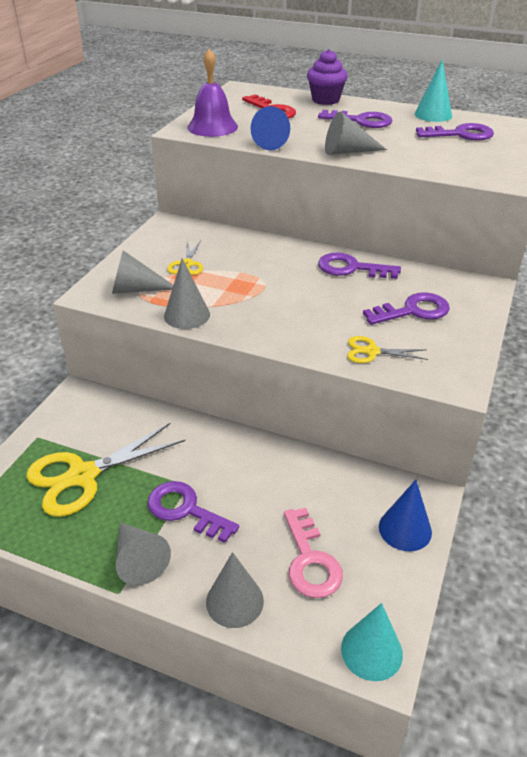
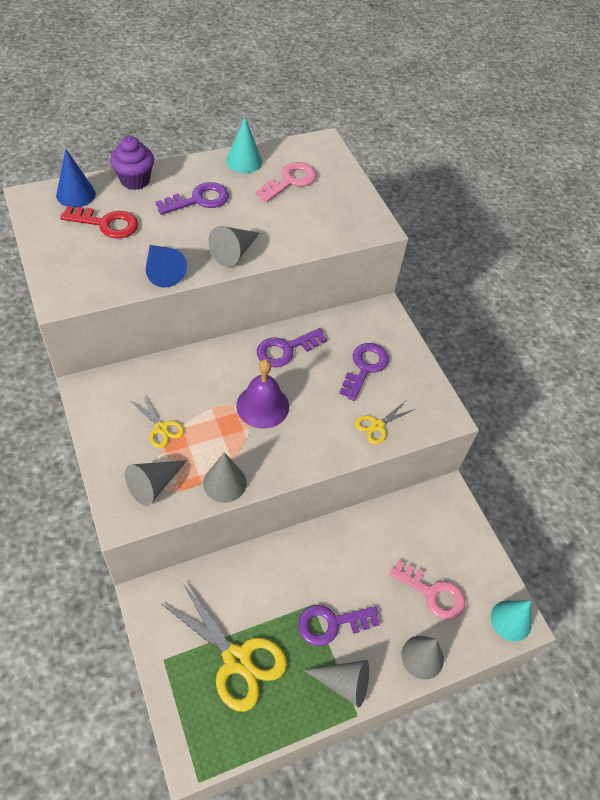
camera: 50 degrees left, 15 degrees up
(83, 476) = (237, 659): yellow scissors -> yellow scissors turned 60 degrees counterclockwise
(212, 127) = (82, 278): purple bell -> purple bell (262, 406)
(405, 529) = (457, 527): blue cone -> blue cone (76, 194)
(460, 134) = (290, 181): purple key -> pink key

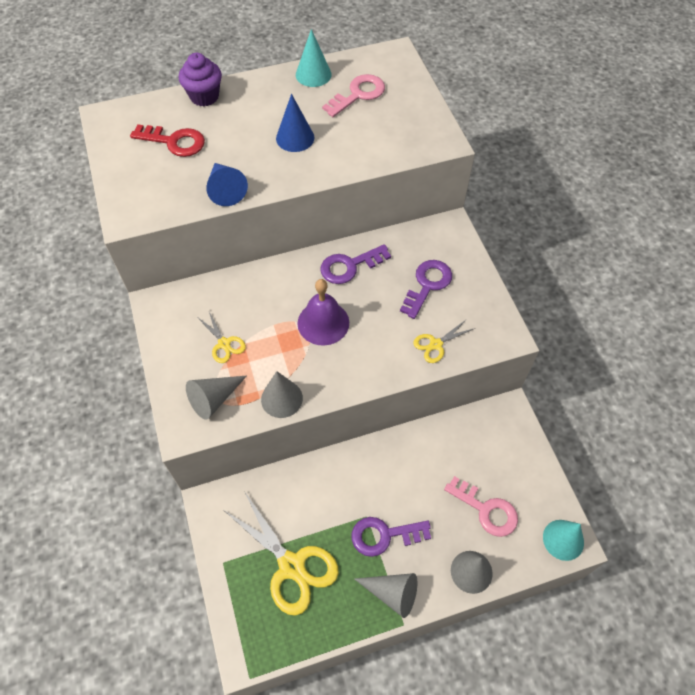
camera: 10 degrees right, 5 degrees up
(76, 194) = (146, 112): blue cone -> blue cone (295, 138)
(199, 200) = (265, 116): purple key -> none
(234, 252) = (297, 170): grey cone -> none

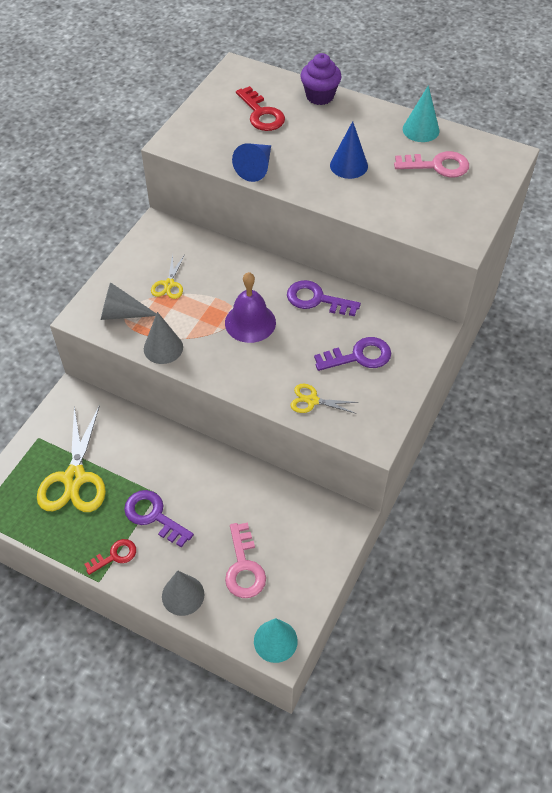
camera: 45 degrees right, 5 degrees down
(392, 593) = (115, 556): grey cone -> red key

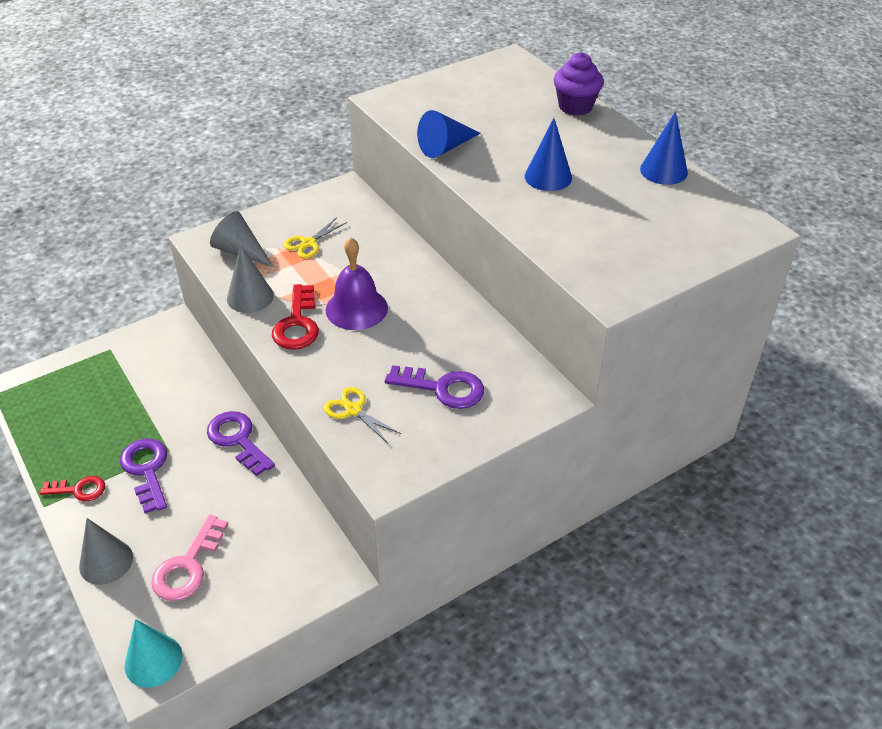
camera: 30 degrees right, 10 degrees down
(74, 478) = (108, 400): yellow scissors -> none
(261, 114) = (497, 103): red key -> red key (297, 324)
(316, 299) = (445, 315): purple key -> purple key (238, 440)
(421, 130) = (663, 171): turquoise cone -> blue cone
(437, 166) = (652, 210): pink key -> none

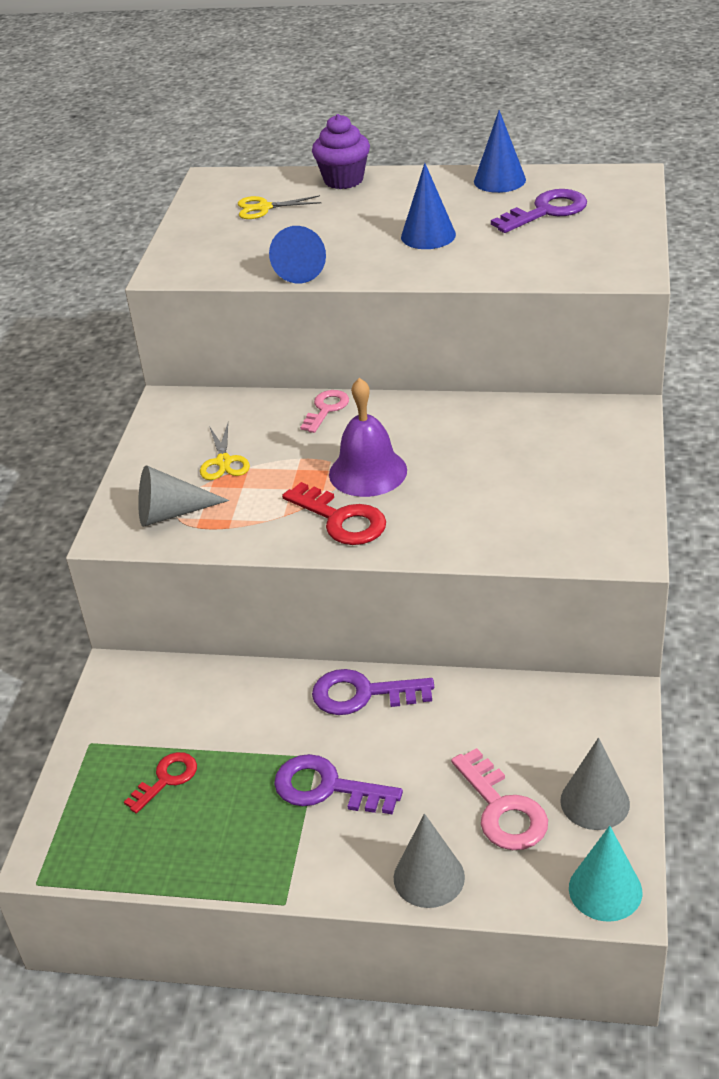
camera: 45 degrees left, 5 degrees down
(79, 490) = (293, 860): red key -> red key (166, 779)
(250, 297) = (256, 535): grey cone -> grey cone (595, 802)
(353, 410) = (511, 534): yellow scissors -> yellow scissors (264, 208)
(404, 254) = (326, 409): none -> pink key
(443, 388) = (545, 467): purple key -> purple key (546, 211)

